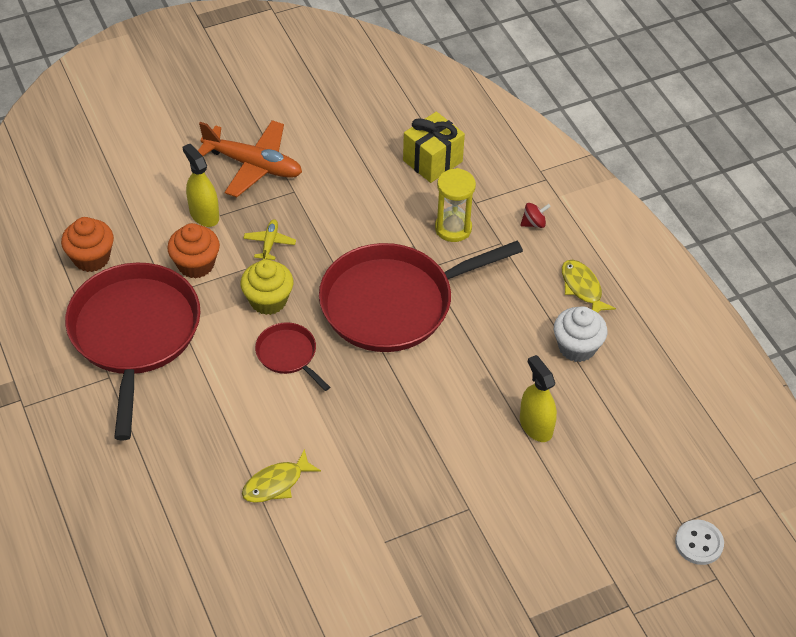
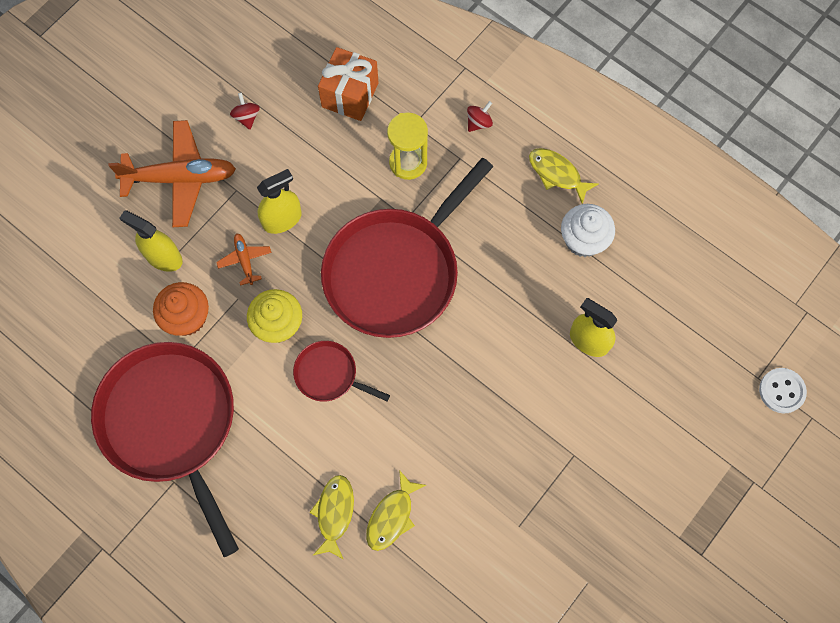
camera: 25 degrees left, 20 degrees up
(91, 258) = (80, 359): orange cupcake -> none
(228, 459) = (334, 513): none -> yellow fish
(269, 243) = (245, 260): yellow plane -> orange plane
(319, 227) = (282, 219): none -> yellow spray bottle
(335, 144) = (246, 117): none -> red spinning top
(432, 161) = (350, 95): yellow gift -> orange gift

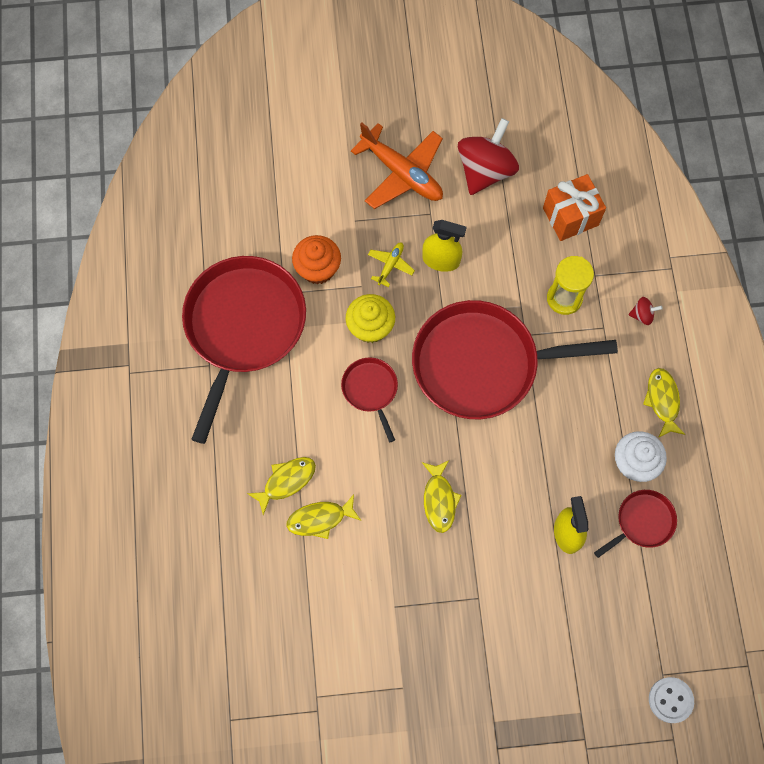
camera: 45 degrees right, 0 degrees up
(163, 257) = (341, 216): yellow spray bottle -> none
(245, 260) = (390, 265): orange plane -> yellow plane
(246, 117) = (485, 170): red spinning top -> red spinning top, size x2.37
(469, 409) = (439, 500): none -> yellow fish
(633, 279) = (642, 522): none -> red pan

